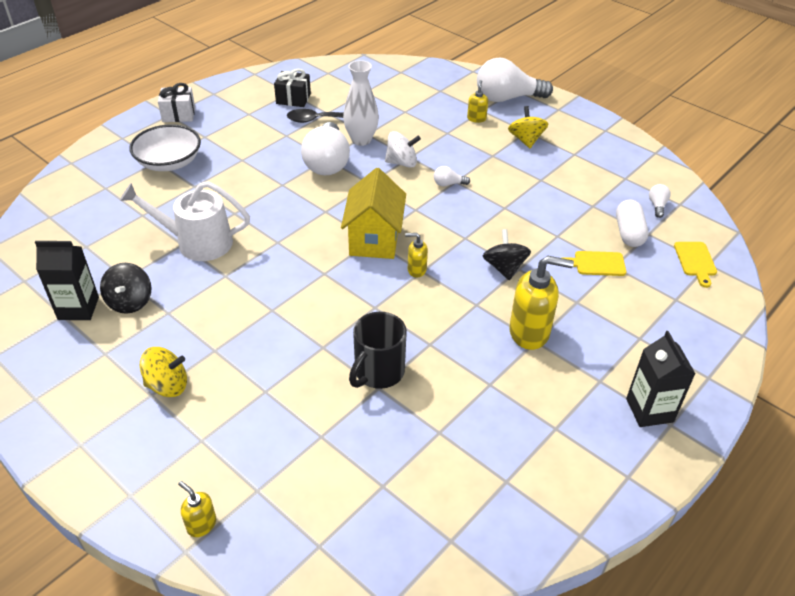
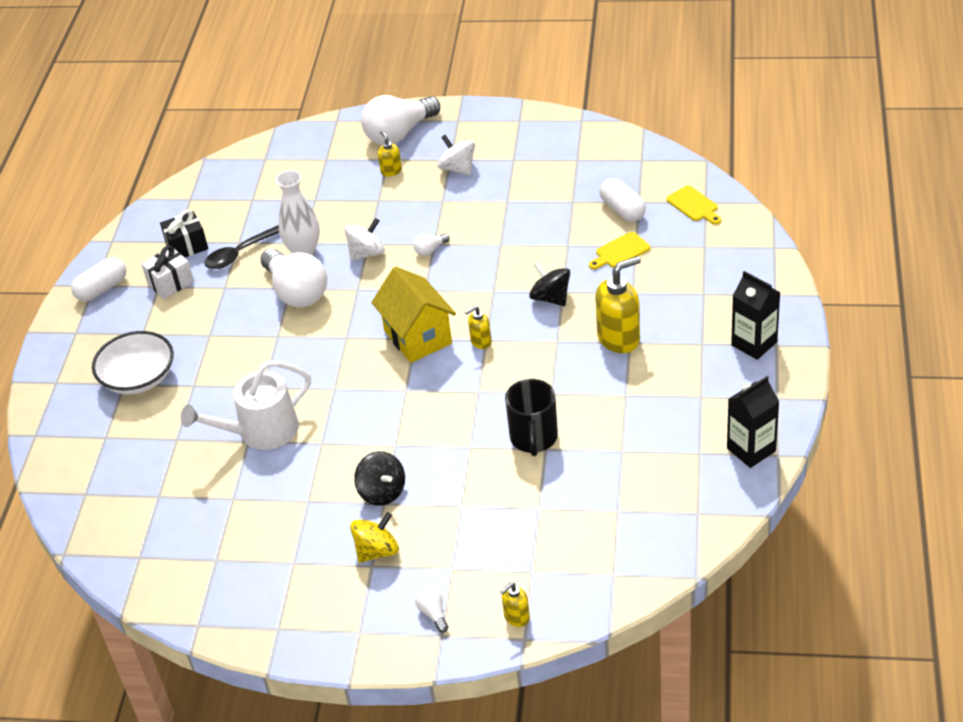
camera: 30 degrees left, 0 degrees up
(78, 308) = (222, 546): black carton -> black carton (751, 450)
(130, 302) = (263, 513): black spinning top -> black spinning top (382, 492)
(179, 114) = (85, 327): white gift -> white gift (170, 283)
(201, 524) = (516, 617): yellow soap dispenser -> yellow soap dispenser turned 45 degrees counterclockwise
(215, 98) = (102, 289): none -> white capsule
(526, 140) = (457, 168): yellow spinning top -> white spinning top
(657, 206) = (625, 172): white light bulb -> white light bulb (433, 613)

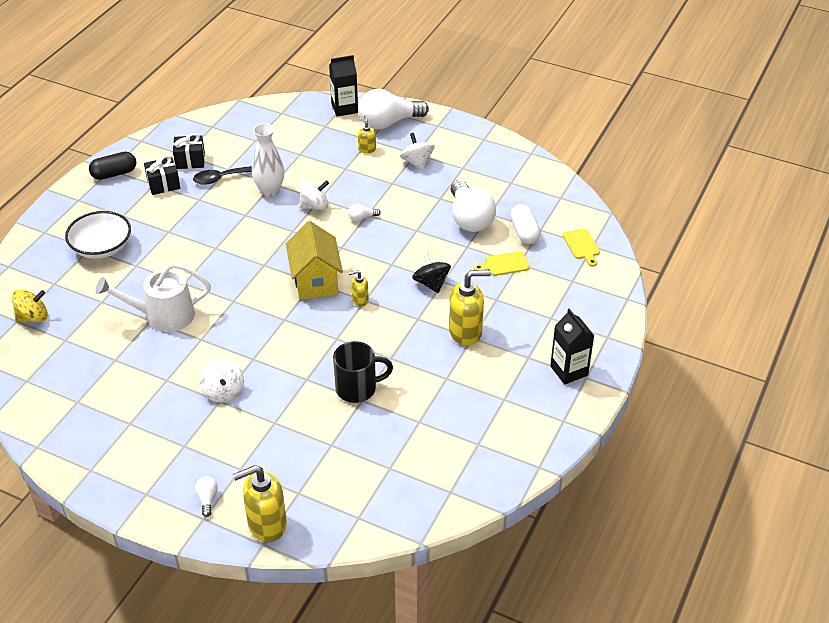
camera: 15 degrees right, 0 degrees up
(102, 289) = (114, 174): white capsule -> black capsule
(170, 283) = (163, 184): white gift -> black gift
(296, 292) = (247, 219): white light bulb -> white light bulb (469, 218)
(377, 551) = (194, 436): yellow spinning top -> yellow spinning top (33, 317)
(382, 492) = (223, 391): black spinning top -> white spinning top
(516, 617) = (266, 524): yellow soap dispenser -> yellow soap dispenser, size x1.97
(533, 438) = (357, 388): black mug -> black mug turned 120 degrees counterclockwise
(751, 450) = (520, 455): black carton -> black carton (344, 108)

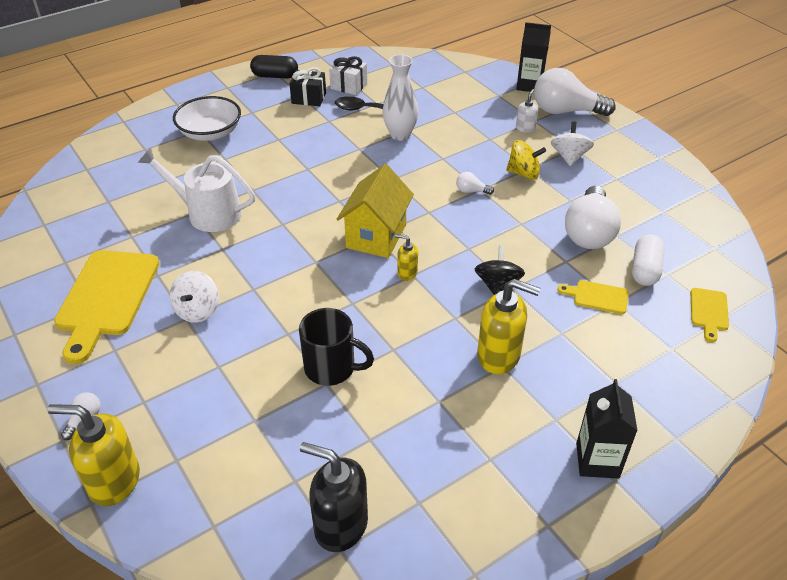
camera: 30 degrees right, 0 degrees up
(33, 317) = (101, 171): yellow spinning top -> yellow spinning top (523, 173)
(141, 413) = (106, 298): none -> yellow cutting board
(190, 161) = (348, 86): black gift -> white gift
(314, 206) = (432, 163): white spinning top -> none
(367, 149) = (525, 128): yellow soap dispenser -> white soap dispenser
(439, 479) = (340, 525): none -> black soap dispenser

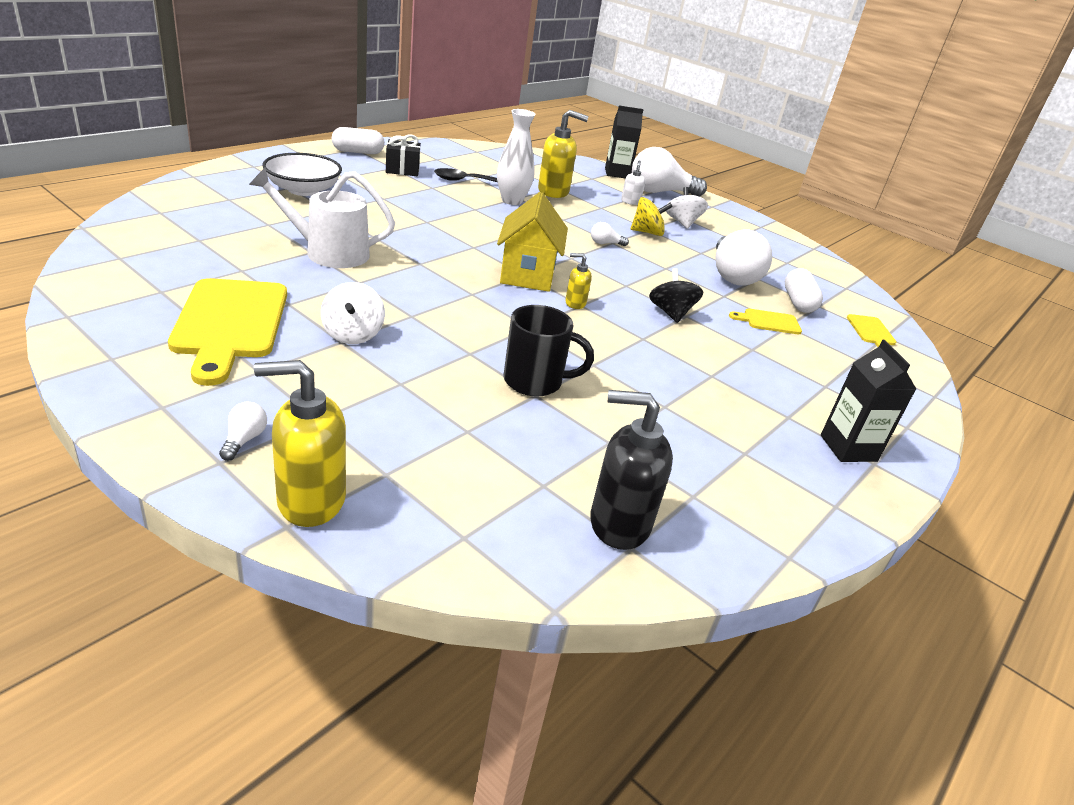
camera: 20 degrees left, 10 degrees down
(275, 76) = (358, 152): black capsule -> white capsule
(348, 86) = (440, 164): white gift -> none
(499, 356) = (704, 367): yellow soap dispenser -> yellow soap dispenser (553, 192)

